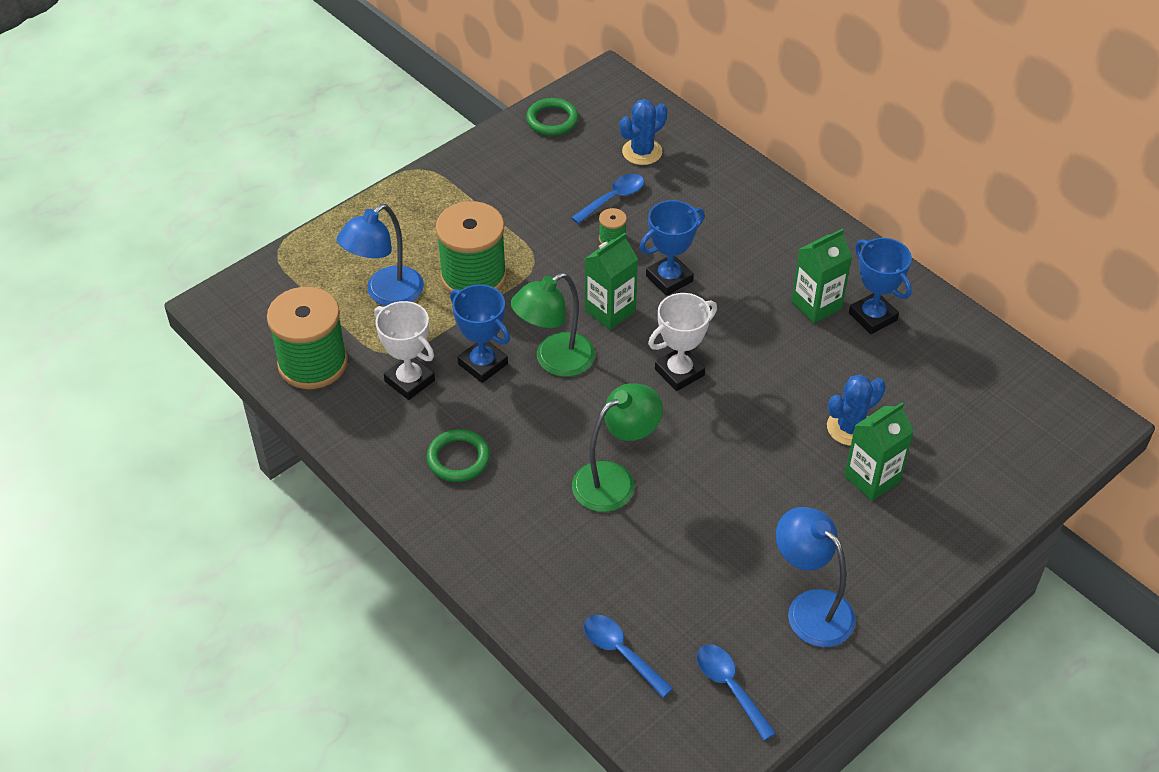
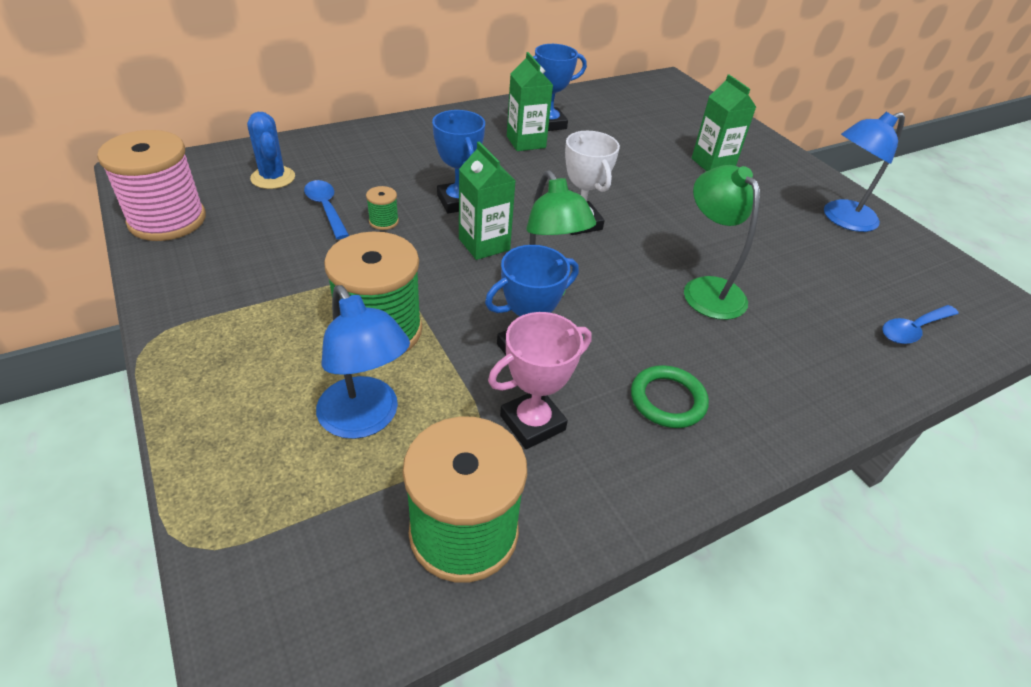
camera: 80 degrees left, 5 degrees down
(410, 381) = (532, 423): white trophy -> pink trophy
(552, 120) = (167, 220): green ring -> pink spool
(730, 687) = (930, 275): blue spoon -> none
(850, 428) = (660, 160): blue cactus -> none

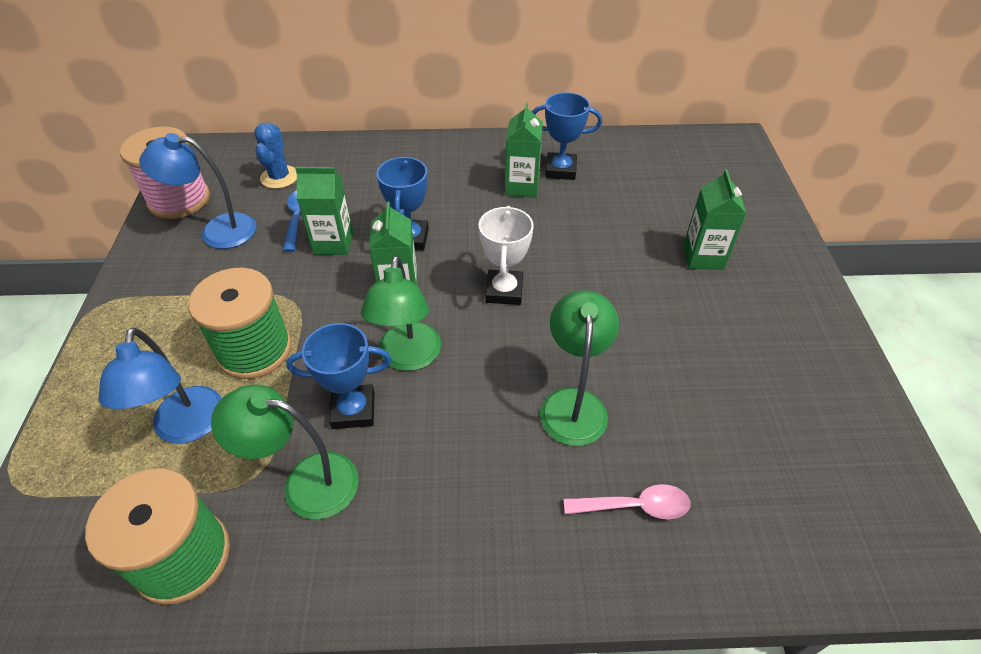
camera: 30 degrees right, 5 degrees up
(383, 221) = (333, 243): green spool -> green carton
(532, 423) = (306, 482): pink trophy -> green lamp
(667, 400) = (438, 508): green ring -> none
(812, 345) = (635, 506): none -> pink spoon
(841, 219) = (804, 367): blue lamp -> blue lamp (217, 231)
(913, 330) = (773, 532): blue spoon -> none

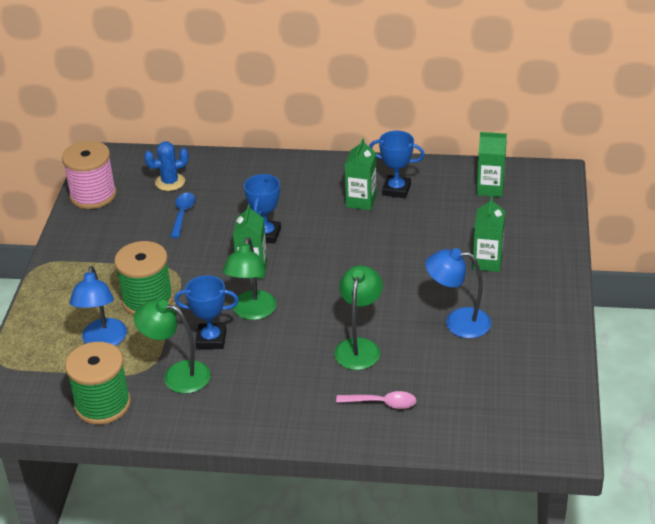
camera: 10 degrees right, 10 degrees down
(217, 231) = (122, 220): blue lamp -> blue lamp (458, 322)
(279, 177) = (170, 182): blue cactus -> blue cactus turned 60 degrees clockwise
(333, 243) = (208, 234): green carton -> green carton (490, 188)
(504, 291) = (329, 275): white trophy -> none

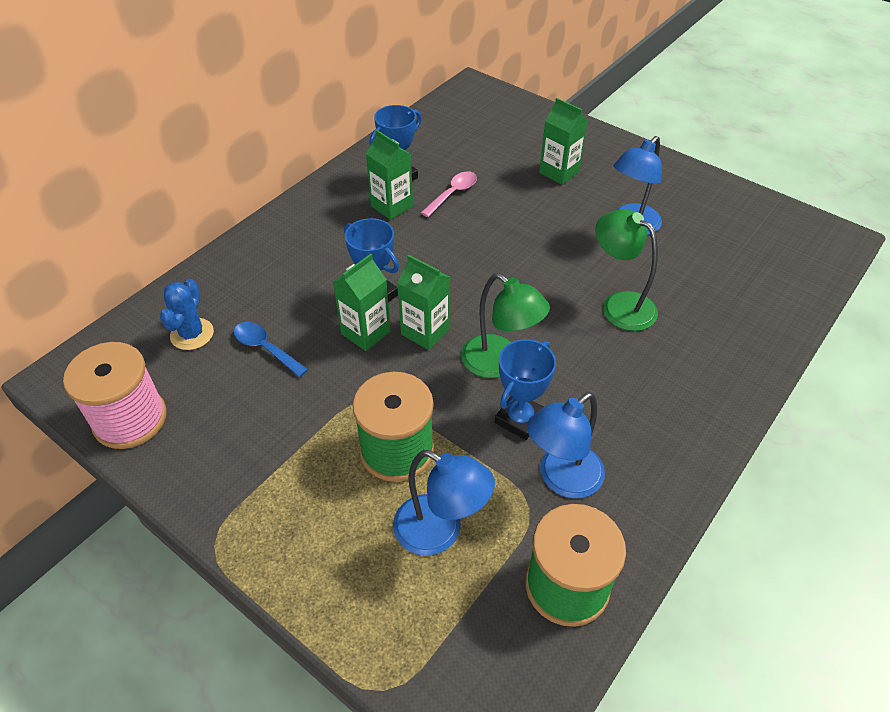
camera: 60 degrees left, 10 degrees up
(177, 375) = (561, 479): green lamp -> blue lamp
(382, 403) = (717, 326): pink spoon -> pink spoon (453, 194)
(490, 188) = (456, 126): green carton -> green carton (365, 332)

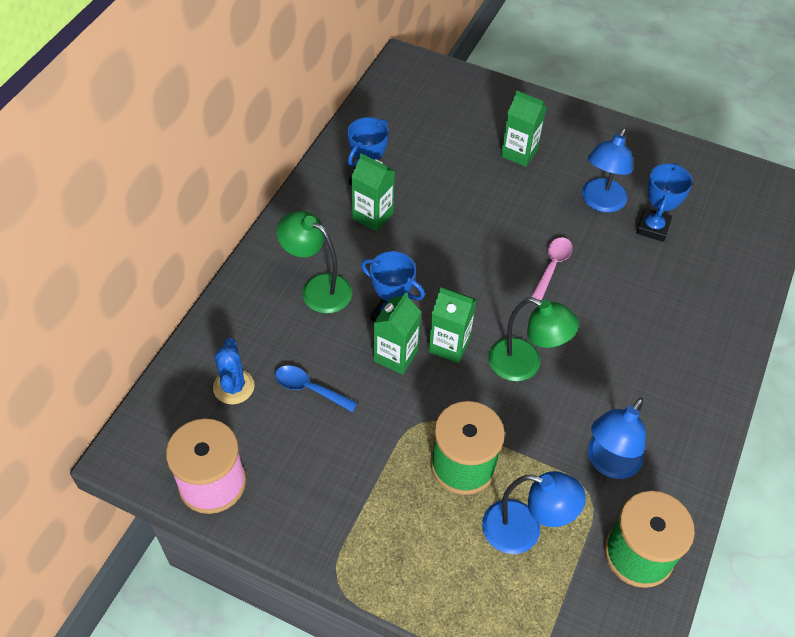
camera: 15 degrees left, 5 degrees up
(453, 194) = (426, 193): pink spoon -> pink spoon (552, 266)
(519, 419) = (558, 415): blue trophy -> blue trophy (653, 228)
(619, 305) = (612, 288): green lamp -> green lamp (317, 288)

